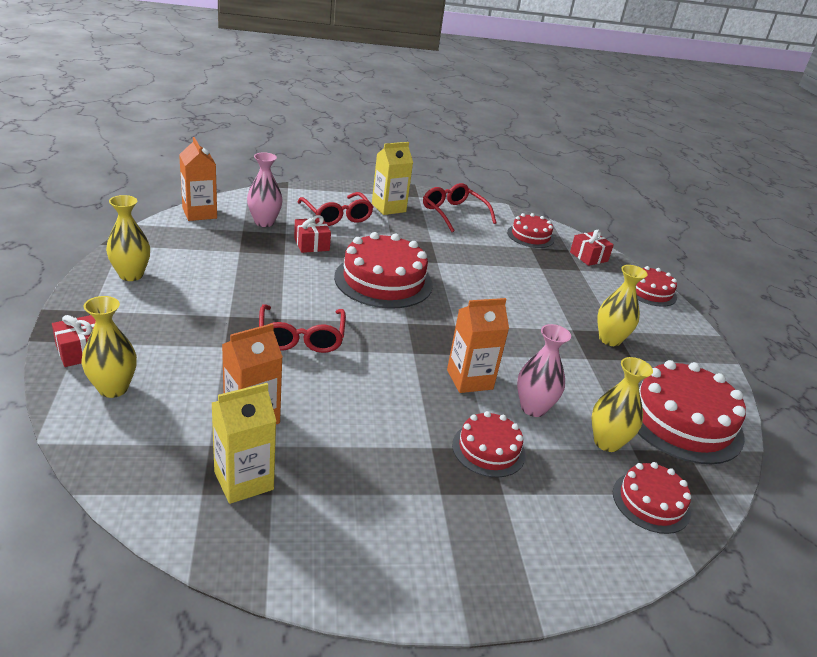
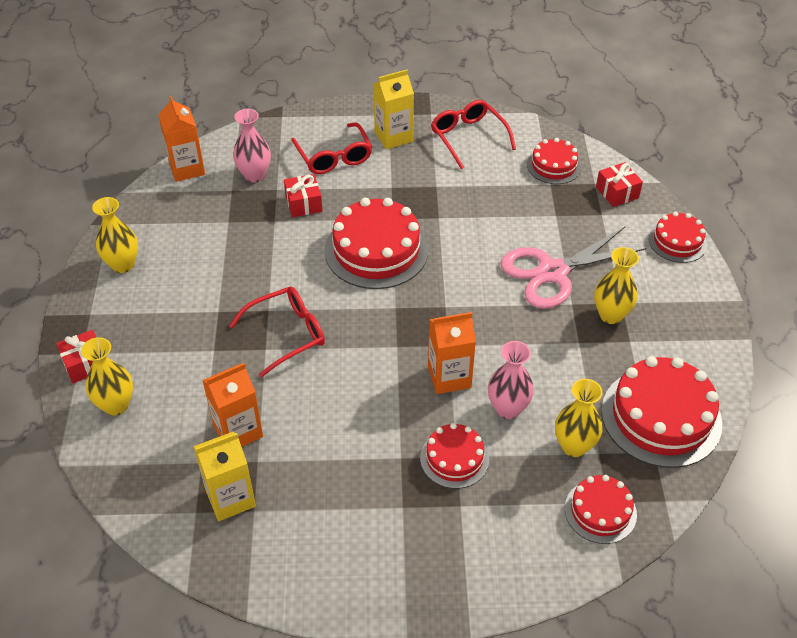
camera: 10 degrees right, 15 degrees up
(301, 337) = (287, 334): red glasses -> red glasses turned 120 degrees counterclockwise
(548, 306) = (552, 272): none -> pink scissors

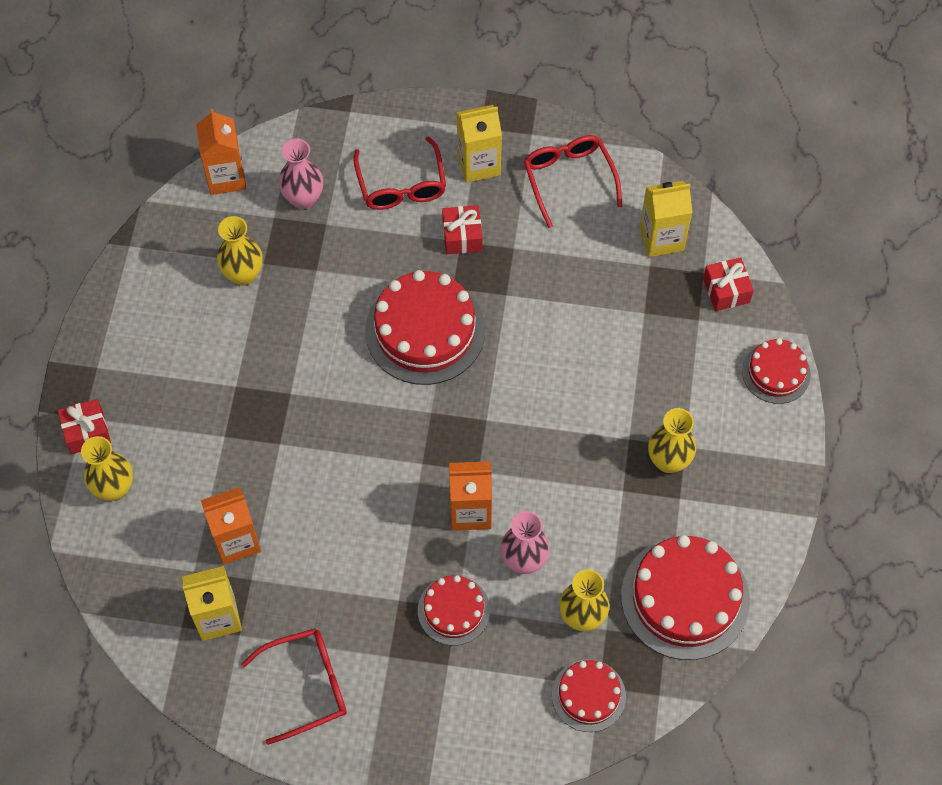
camera: 10 degrees right, 15 degrees up
(123, 265) = (138, 306): yellow vase -> yellow vase (243, 275)
(287, 334) = (306, 428): red glasses -> red glasses (307, 686)
(303, 203) = (354, 250): red gift -> red gift (462, 236)
(552, 272) = (618, 393): pink scissors -> none
(553, 166) = (661, 238): red cake -> yellow carton

